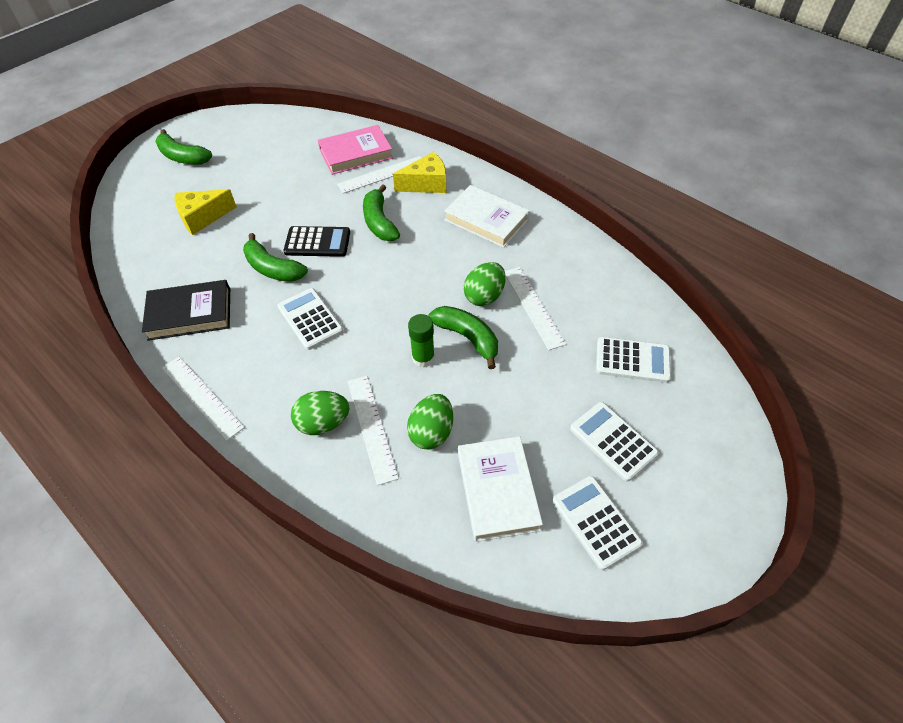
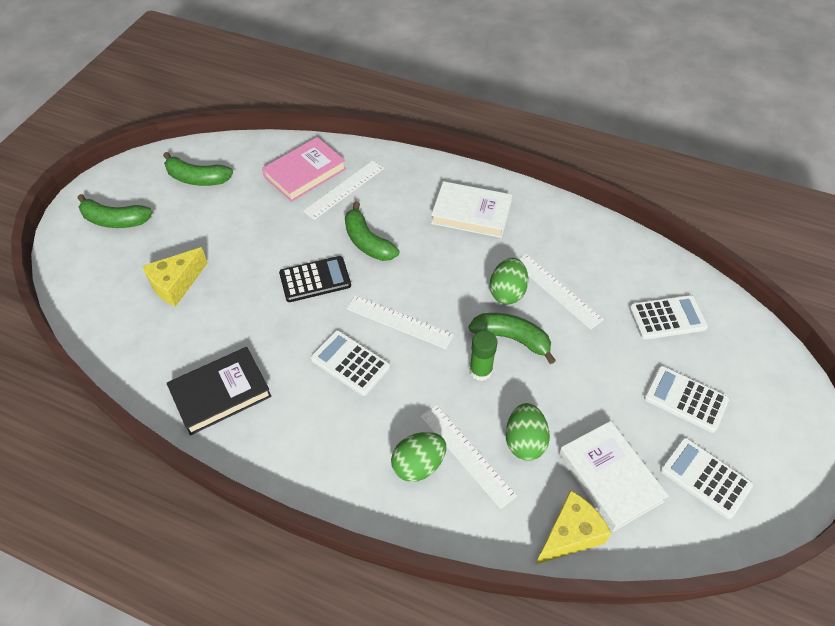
camera: 20 degrees left, 0 degrees up
(201, 397) = (282, 477): white ruler -> white ruler (399, 322)
(273, 268) = (283, 320): green banana -> green banana (197, 178)
(426, 184) = (394, 189): yellow cheese -> yellow cheese (570, 534)

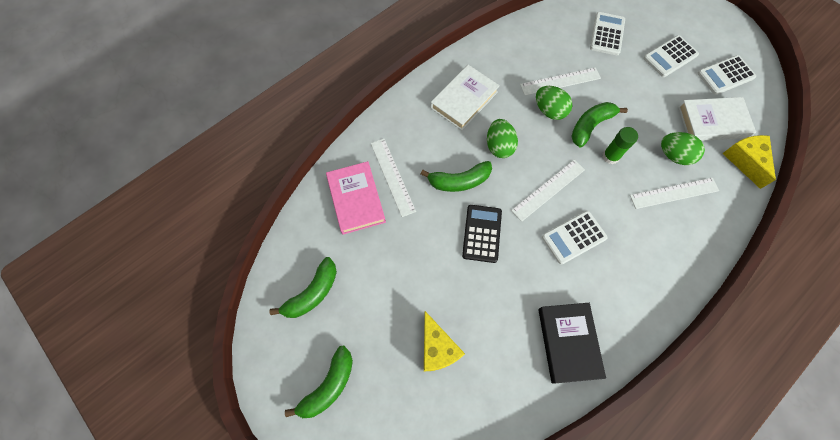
camera: 65 degrees left, 15 degrees up
(418, 465) = (673, 225): green egg -> green egg (499, 146)

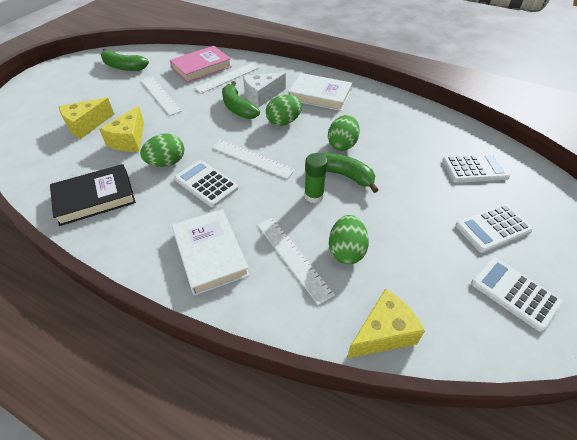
camera: 70 degrees right, 20 degrees down
(328, 386) = (56, 86): green banana -> none
(445, 152) = (262, 96): none -> white cheese
(482, 233) = (192, 128): black calculator -> none
(482, 301) = (129, 140): none -> yellow cheese
(533, 268) = (167, 163): none -> green egg
(560, 81) = (382, 146): white ruler -> white ruler (160, 95)
(670, 57) = (492, 228): white calculator -> white calculator turned 60 degrees counterclockwise
(712, 122) = (423, 286): white book -> white book (210, 253)

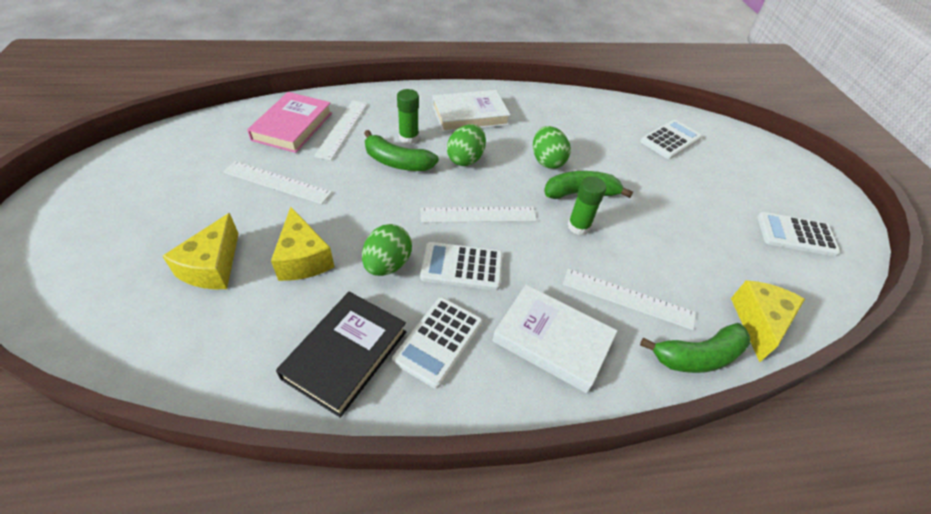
camera: 40 degrees left, 0 degrees up
(124, 67) = (172, 162): green banana -> green banana (697, 356)
(262, 96) = (409, 138): white cheese -> green glue stick
(346, 251) = (660, 266): green egg -> none
(492, 228) = (732, 188): white calculator -> white calculator (438, 341)

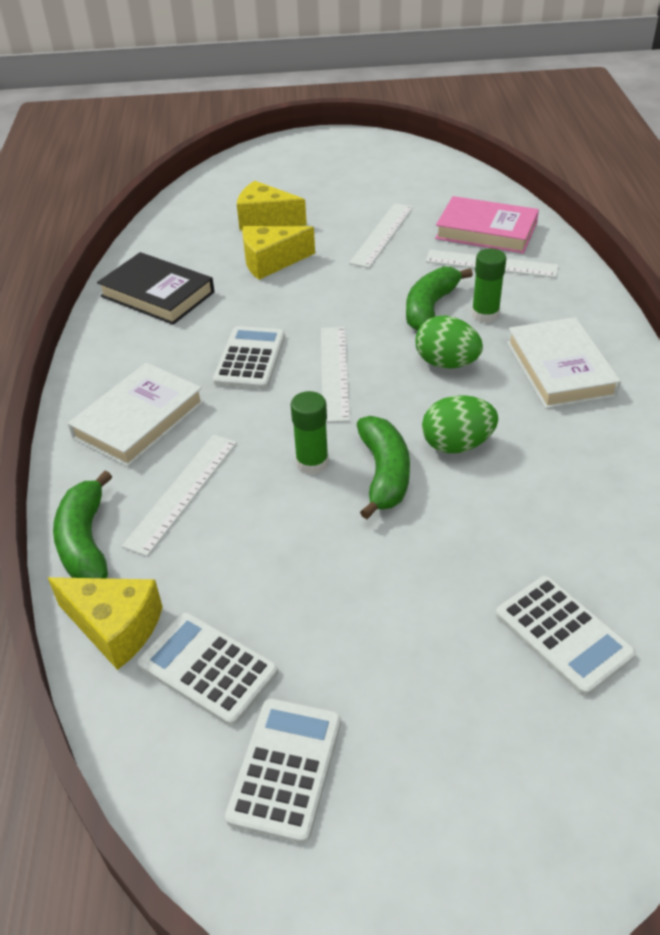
camera: 100 degrees right, 5 degrees down
(387, 264) = (258, 310): green egg -> none
(438, 341) = (158, 344): white calculator -> white calculator (208, 668)

